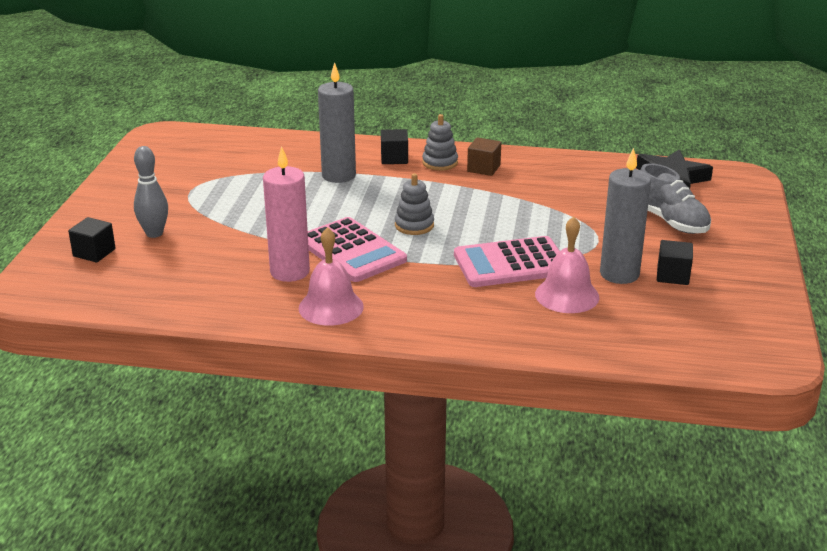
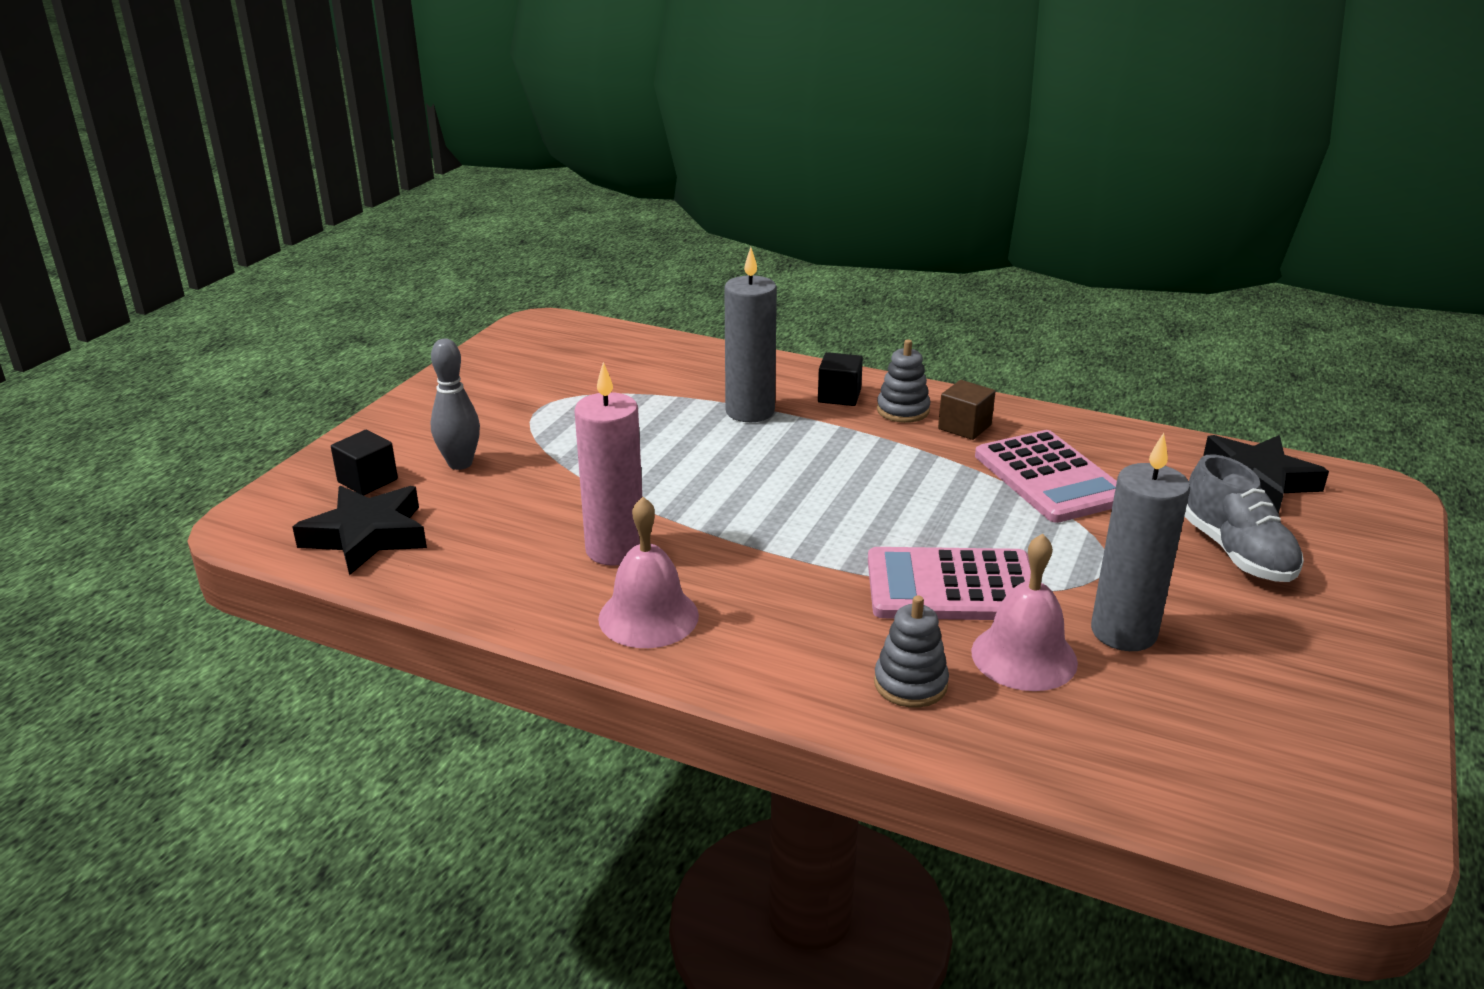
camera: 15 degrees right, 0 degrees up
(115, 287) = (367, 536): none -> black star
(352, 251) = (718, 529): pink calculator -> pink calculator (1050, 478)
(414, 225) = (827, 502): grey stacking toy -> grey stacking toy (910, 684)
(672, 275) = (1214, 649): black cube -> none

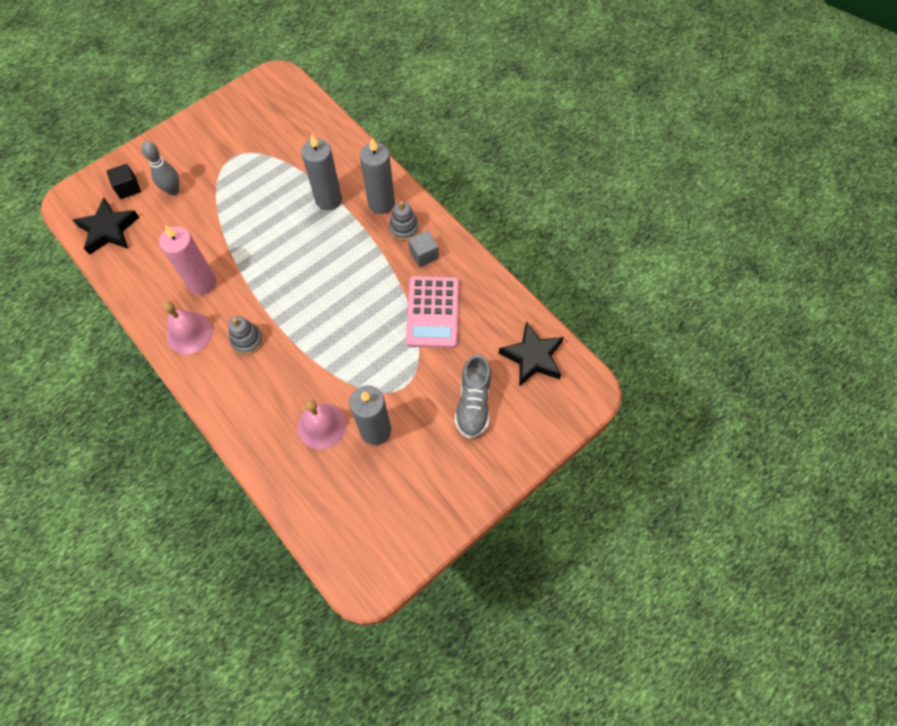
camera: 25 degrees right, 35 degrees up
(839, 396) = (381, 203): black cube -> grey candle
(910, 684) = (264, 420): grey stacking toy -> grey stacking toy (247, 340)
(952, 587) = (326, 369): pink calculator -> none
(964, 427) = (424, 254): brown cube -> grey cube

